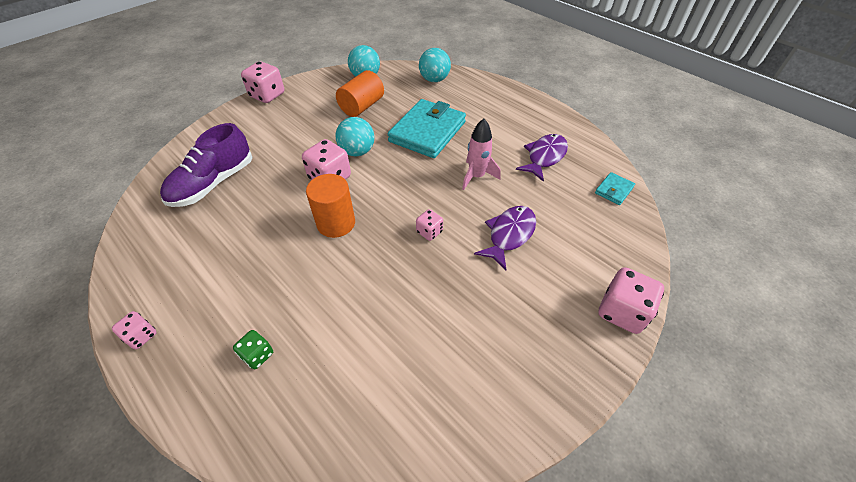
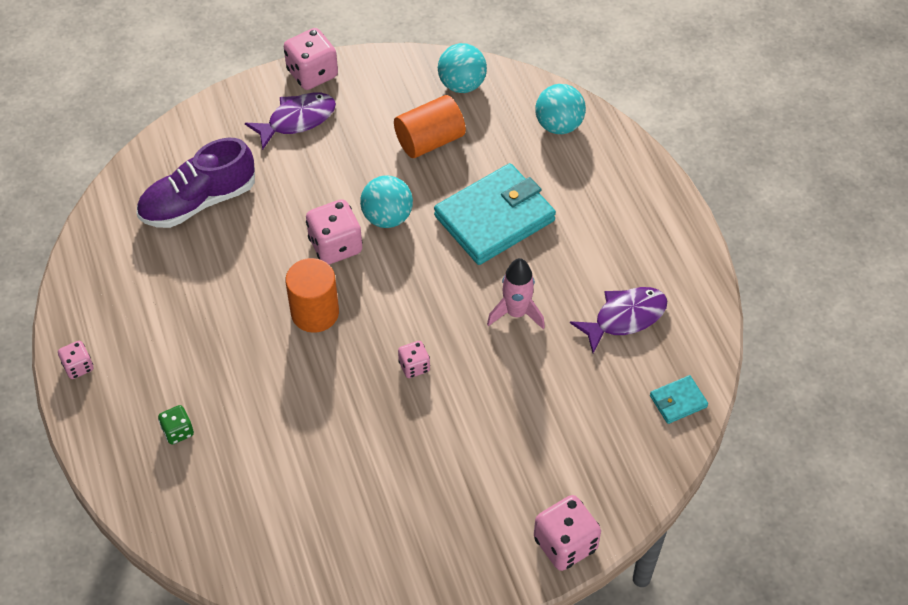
camera: 25 degrees right, 5 degrees up
(509, 235) = (504, 407): purple fish -> purple fish (297, 120)

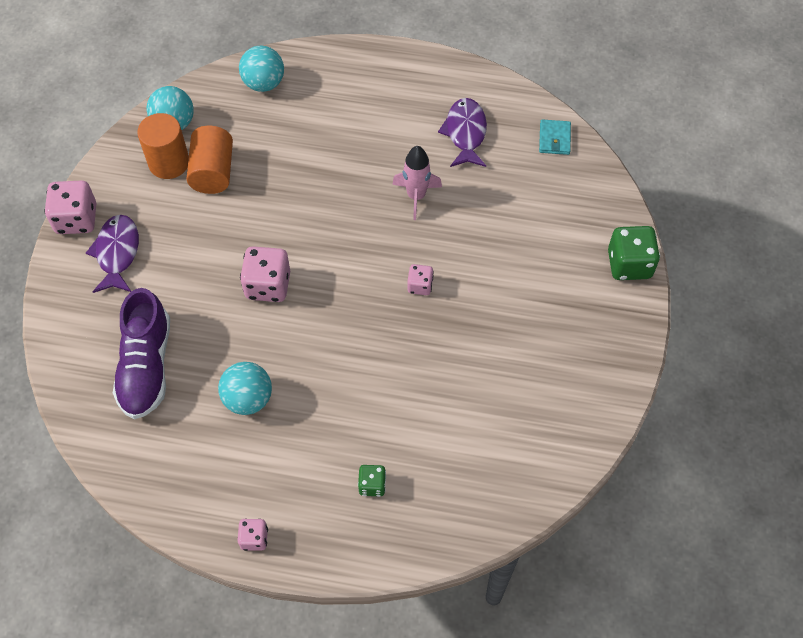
camera: 60 degrees left, 5 degrees up
(315, 313) = (323, 330): orange cylinder -> orange cylinder (169, 163)
(387, 217) = (266, 236): turquoise ball -> turquoise ball (248, 399)
(494, 218) = (320, 167): turquoise wallet -> none
(565, 544) = (629, 264): pink dice -> green dice

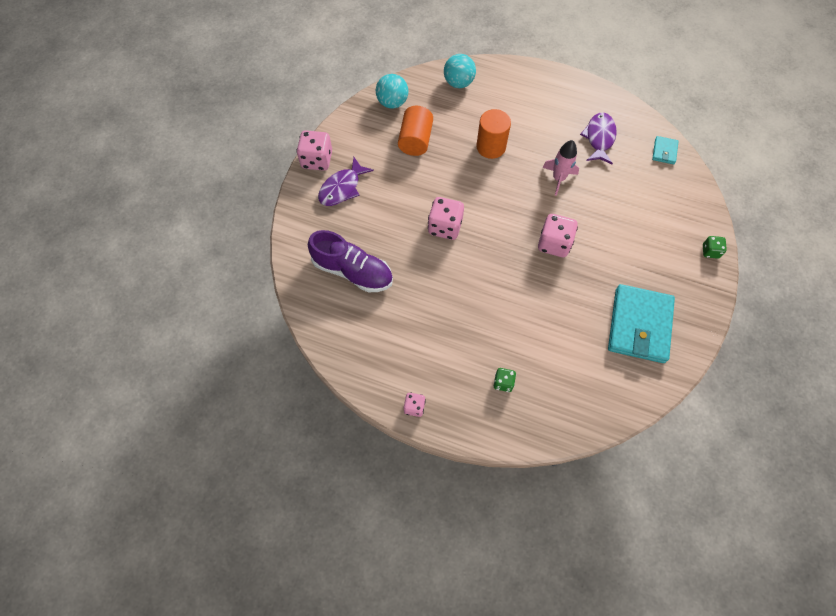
camera: 10 degrees right, 5 degrees up
(117, 253) = (342, 188): purple fish -> purple fish turned 150 degrees counterclockwise
(146, 366) = (353, 271): purple shoe -> purple shoe turned 75 degrees counterclockwise
(169, 163) = (385, 129): orange cylinder -> orange cylinder (491, 147)
(248, 399) = (421, 305): turquoise ball -> none
(420, 286) = (554, 243): pink dice -> pink dice, size x1.80
(546, 378) = (639, 325): none -> turquoise wallet
(629, 264) = (710, 251): green dice -> green dice, size x0.56

